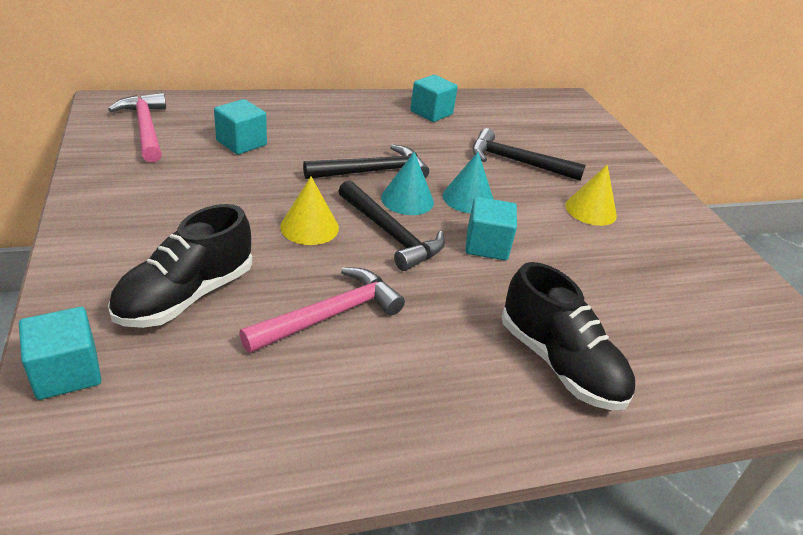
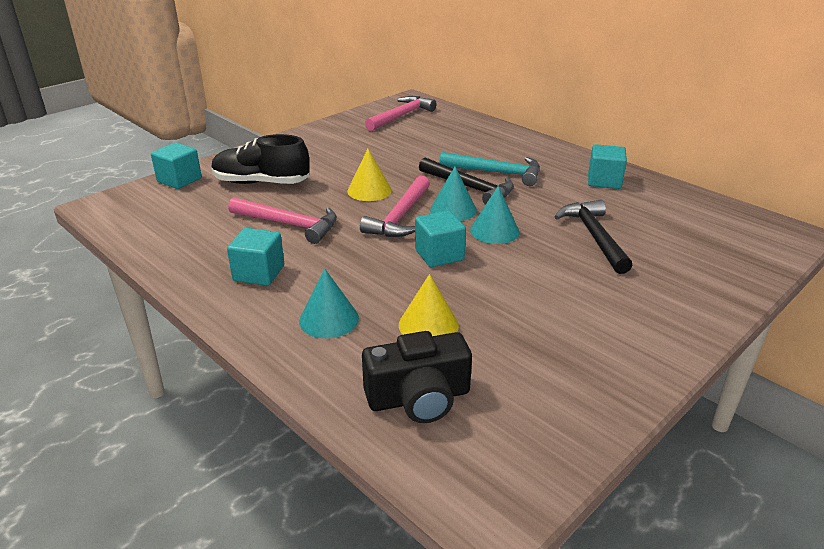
camera: 65 degrees right, 5 degrees down
(241, 143) = (431, 141): turquoise cube -> turquoise cube (259, 273)
(358, 146) = (496, 173): none -> turquoise hammer
(390, 234) = (400, 217): black hammer -> pink hammer
(559, 363) = (329, 319): black shoe -> turquoise cone
(590, 210) = (573, 290): yellow cone -> yellow cone (428, 325)
(708, 357) = (419, 398): none -> black camera

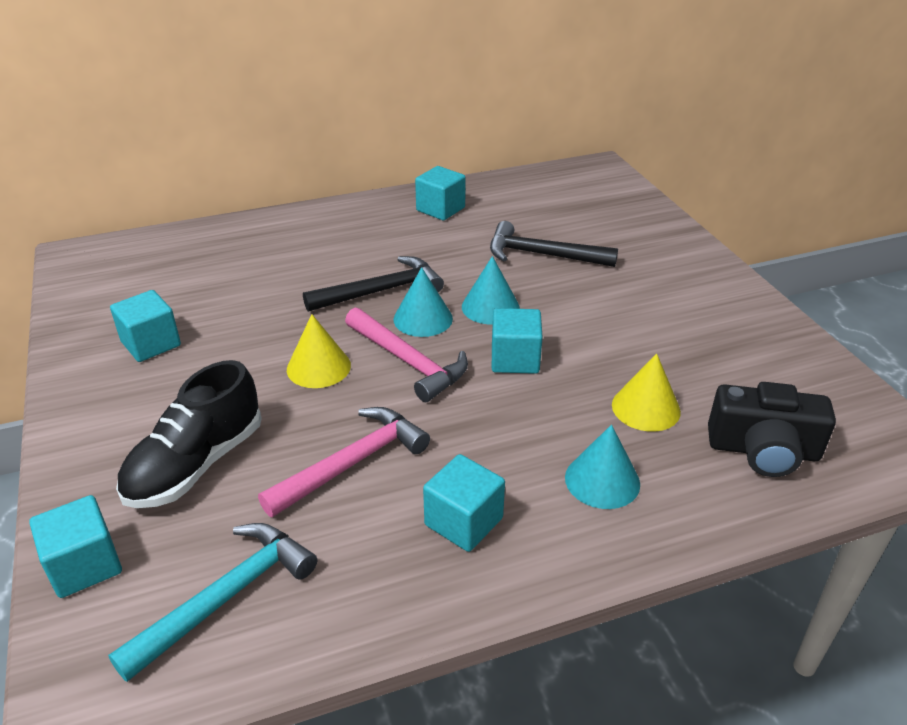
camera: 65 degrees left, 5 degrees up
(350, 141) = (151, 344): none -> turquoise cube
(401, 116) = (122, 278): pink hammer -> none
(419, 398) = (763, 450): black camera -> black camera turned 90 degrees clockwise
(496, 173) = (362, 262): turquoise hammer -> turquoise hammer (227, 597)

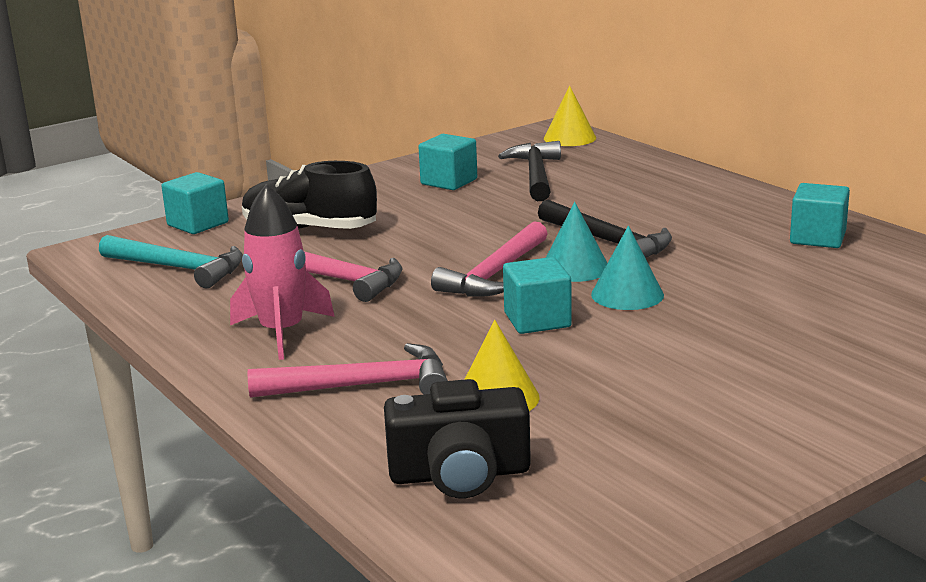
camera: 75 degrees right, 15 degrees down
(318, 367) = (460, 242): yellow cone -> yellow cone (569, 138)
(463, 521) = (281, 332): turquoise cube -> pink rocket
(542, 254) = (775, 305): black hammer -> black hammer (536, 175)
(602, 480) = (363, 386): turquoise cone -> pink hammer
(763, 450) = (460, 474): black camera -> black camera turned 90 degrees counterclockwise

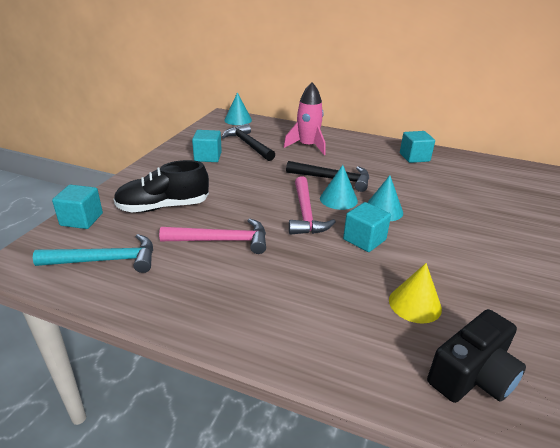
camera: 35 degrees left, 10 degrees up
(281, 332) = (236, 295): pink rocket -> pink rocket (307, 146)
(363, 386) = (336, 323): pink hammer -> none
(569, 138) = (238, 120): yellow cone -> turquoise cone

